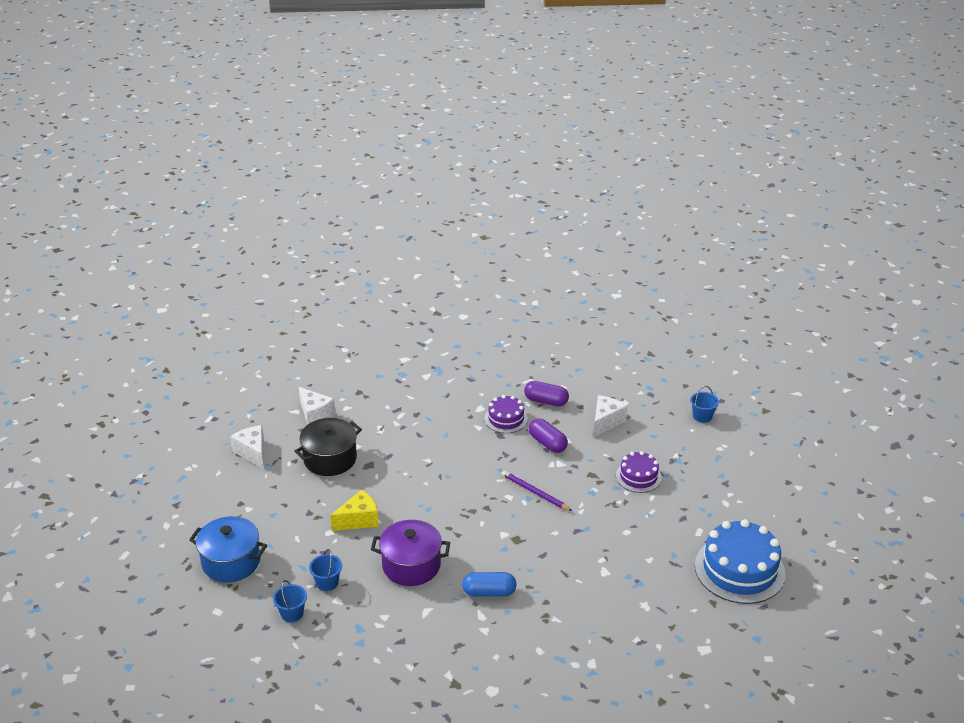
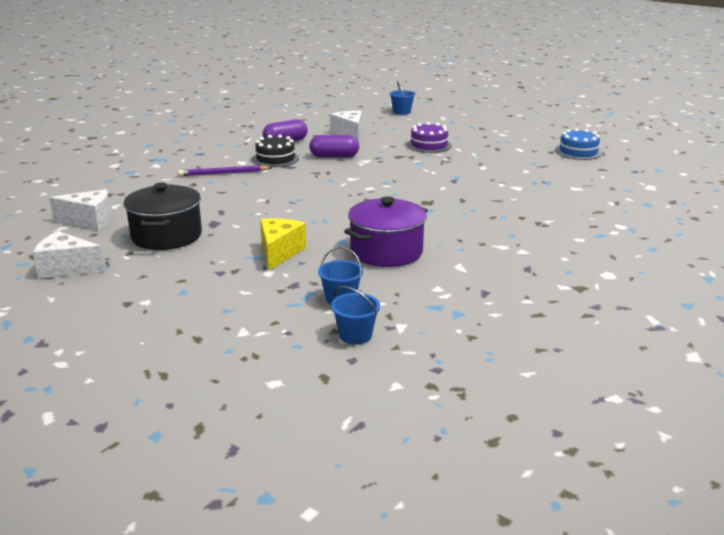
camera: 50 degrees left, 10 degrees down
(231, 562) = (209, 343): blue pot -> none
(489, 592) = (476, 233): blue capsule -> none
(506, 419) = (275, 159): purple cake -> black cake
(534, 492) = (382, 178): purple pencil -> purple pencil (223, 173)
(739, 569) = (578, 152): blue cake -> blue cake, size x0.56

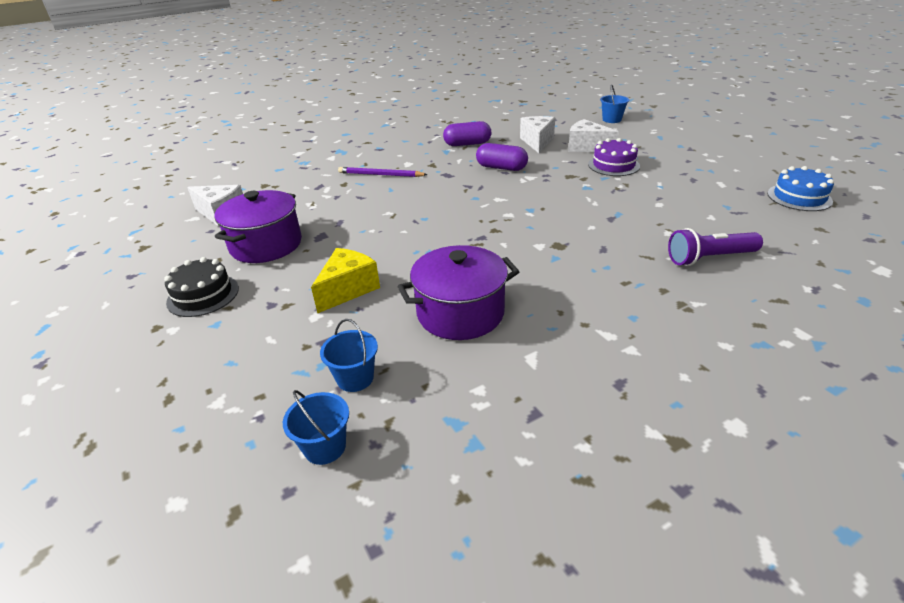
camera: 25 degrees right, 10 degrees up
(66, 268) = (151, 269): white cheese -> white cheese (586, 147)
(166, 236) = (266, 245): black pot -> purple pot
(275, 159) = (442, 163): black cake -> black cake (203, 295)
(540, 195) = (709, 258): none -> purple flashlight

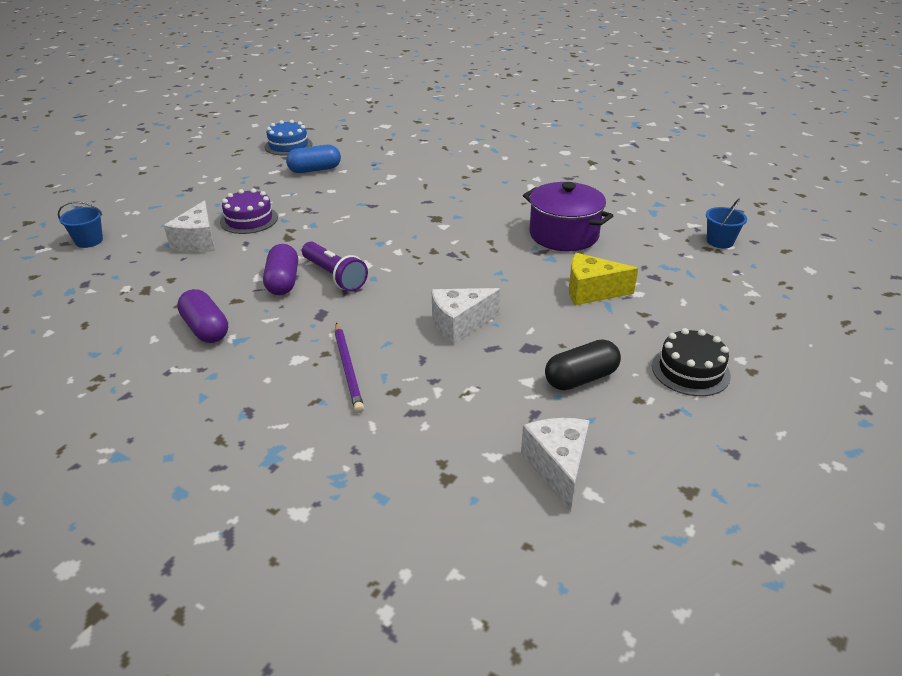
camera: 120 degrees left, 0 degrees up
(266, 245) = (581, 378): purple pot -> black capsule
(355, 378) = (667, 251): blue bucket -> none
(537, 142) = (185, 276): white cheese -> white cheese (459, 325)
(709, 258) = (410, 167): purple flashlight -> purple flashlight (334, 276)
(718, 202) = (315, 170): none -> blue capsule

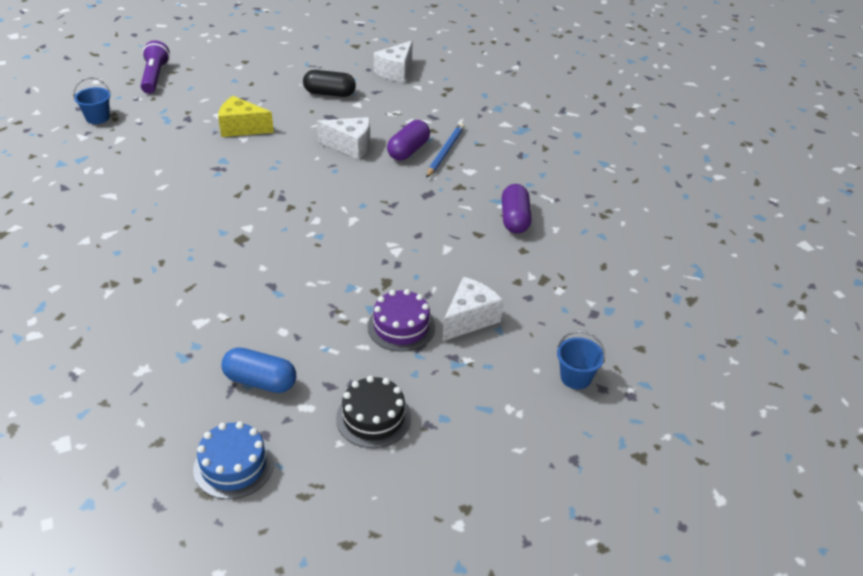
camera: 145 degrees left, 5 degrees up
(283, 282) = (430, 234): purple capsule -> purple capsule (408, 150)
(334, 276) = (388, 220): purple flashlight -> purple flashlight (155, 77)
(348, 369) = (445, 152): purple pencil -> blue pencil
(564, 235) = (179, 173): purple pot -> none
(591, 291) = (241, 128): yellow cheese -> yellow cheese turned 150 degrees clockwise
(690, 370) = (272, 73): black cake -> black cake (373, 418)

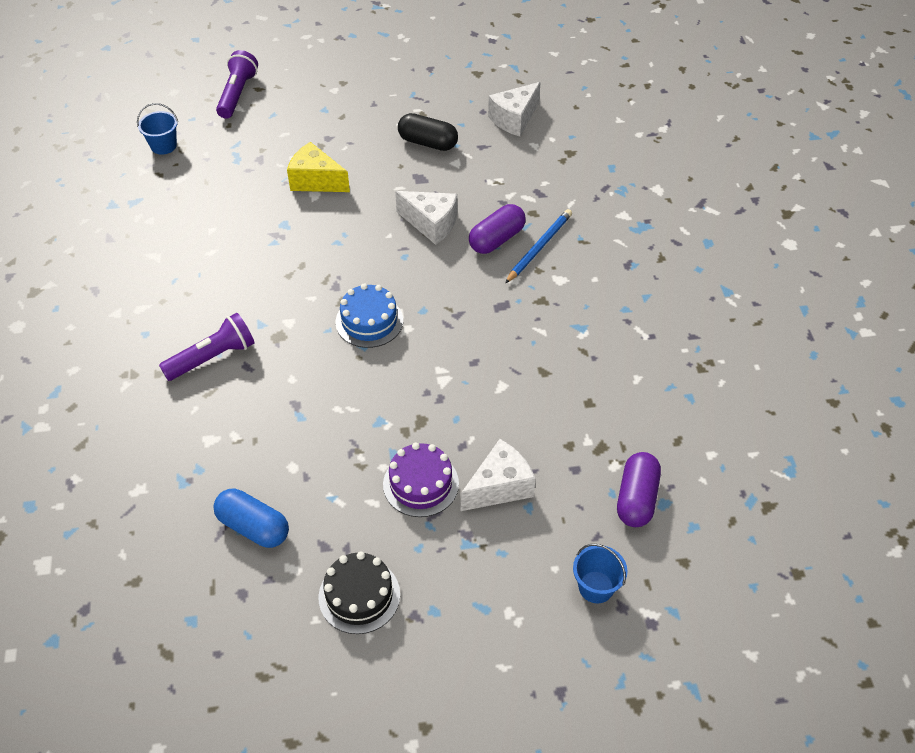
camera: 15 degrees right, 10 degrees up
(185, 261) = (212, 357): none -> purple flashlight
(233, 465) = (202, 625): blue cake -> blue cake (369, 321)
(515, 219) = (592, 357): purple capsule -> purple capsule (636, 498)

